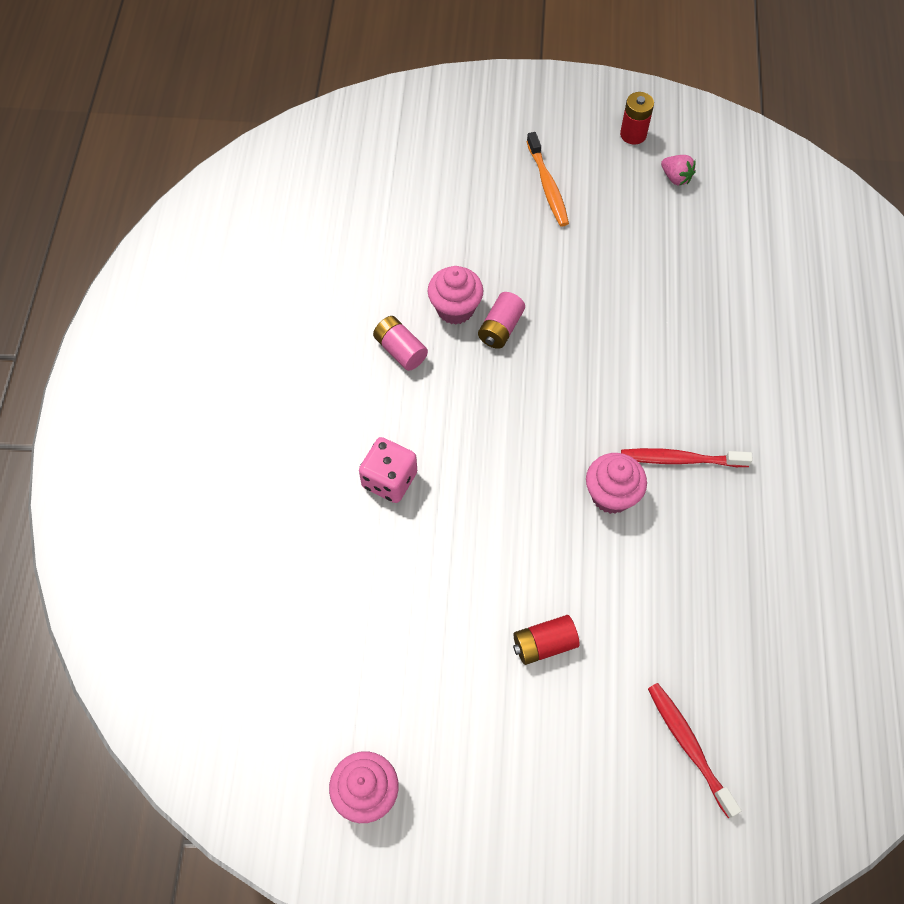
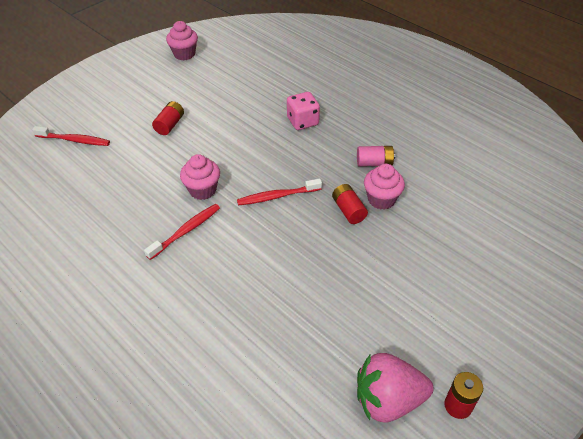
camera: 130 degrees right, 15 degrees down
(500, 328) = (348, 210): pink battery -> red battery
(546, 410) = (277, 196): none -> red toothbrush
(547, 185) = (445, 308): orange toothbrush -> none
(676, 178) = (388, 400): pink strawberry -> pink strawberry, size x2.10

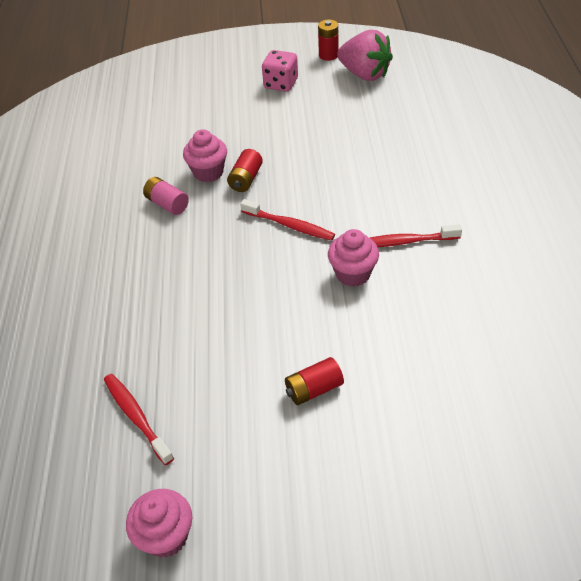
camera: 135 degrees left, 0 degrees up
(74, 140) = (457, 448): red toothbrush -> red toothbrush (136, 417)
(302, 121) = (166, 290): pink dice -> pink dice (281, 84)

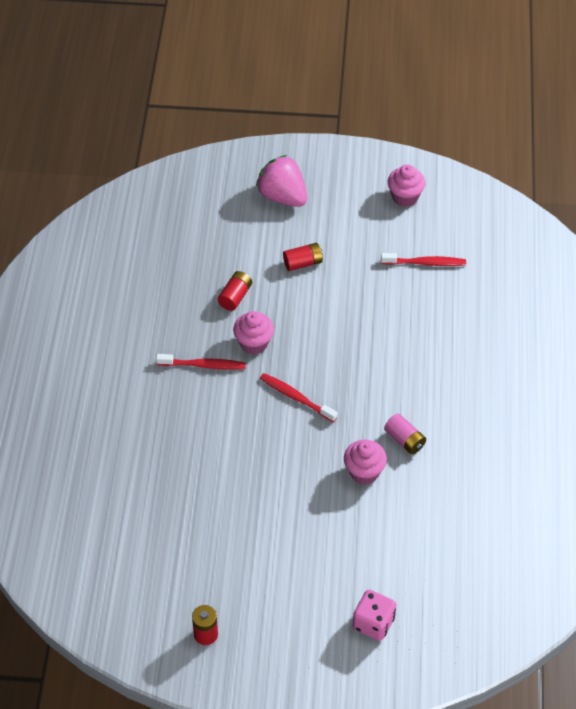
camera: 175 degrees left, 5 degrees up
(136, 417) = (425, 263): red toothbrush -> red toothbrush turned 60 degrees counterclockwise
(246, 179) = (328, 457): red battery -> red battery (235, 297)
(281, 84) = (272, 592): pink dice -> pink dice (373, 623)
(364, 74) = (173, 589): pink strawberry -> pink strawberry (282, 196)

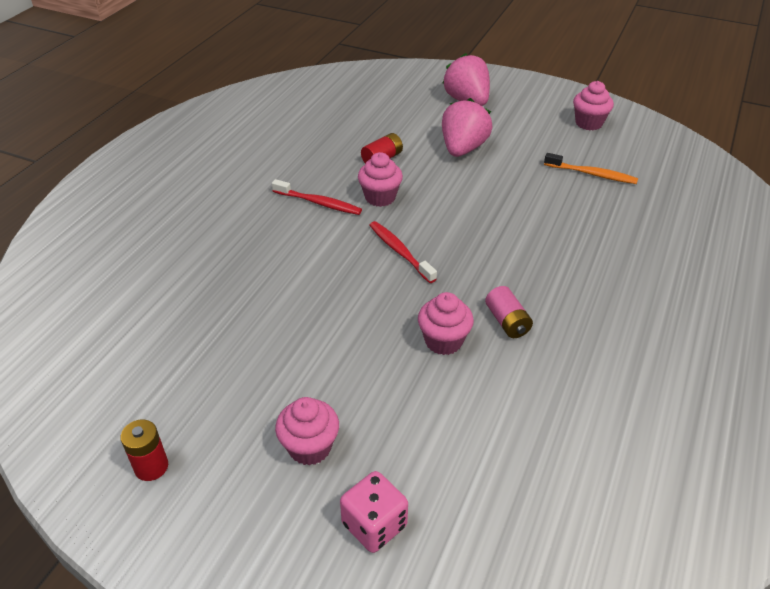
camera: 20 degrees right, 10 degrees down
(303, 263) = (463, 149): red battery -> pink strawberry
(306, 585) = (310, 447): none -> pink cupcake
(425, 263) = (592, 174): red toothbrush -> orange toothbrush

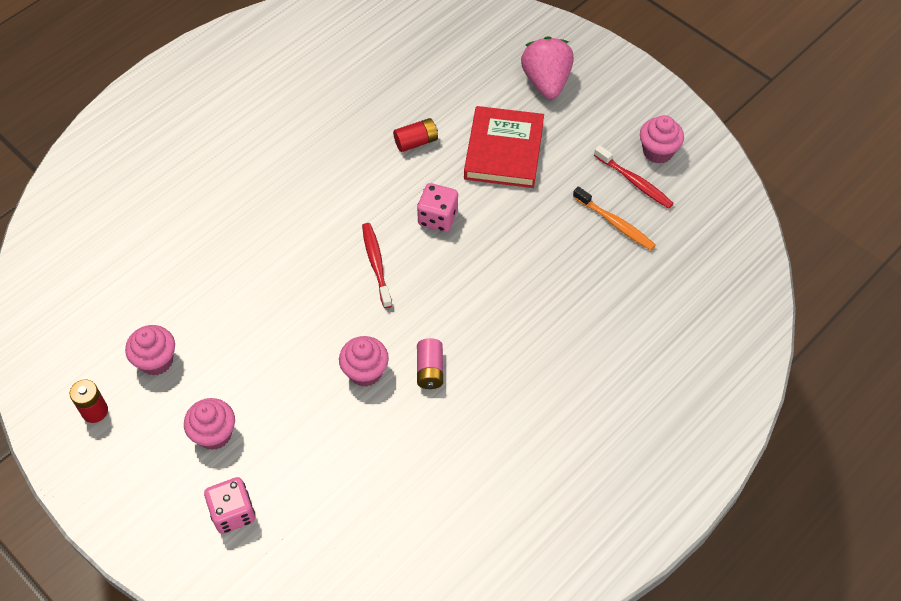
camera: 20 degrees right, 15 degrees up
(319, 203) = (330, 182): red toothbrush -> red toothbrush (634, 182)
(380, 197) = (390, 192): pink cupcake -> pink cupcake (156, 361)
(436, 205) = (438, 218): none -> pink dice
(463, 149) = (504, 151): pink strawberry -> red book

